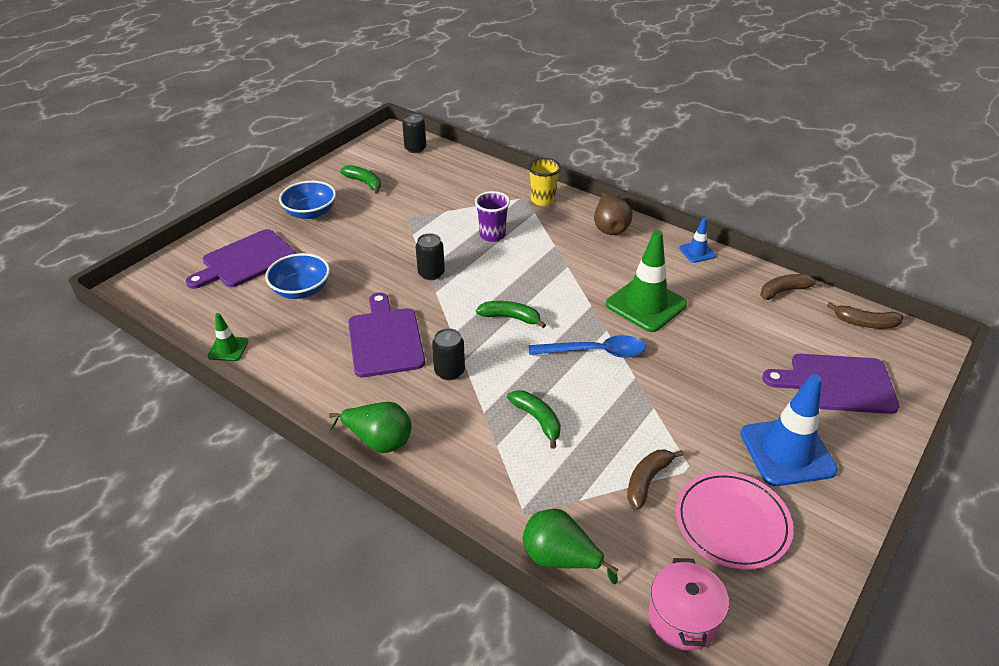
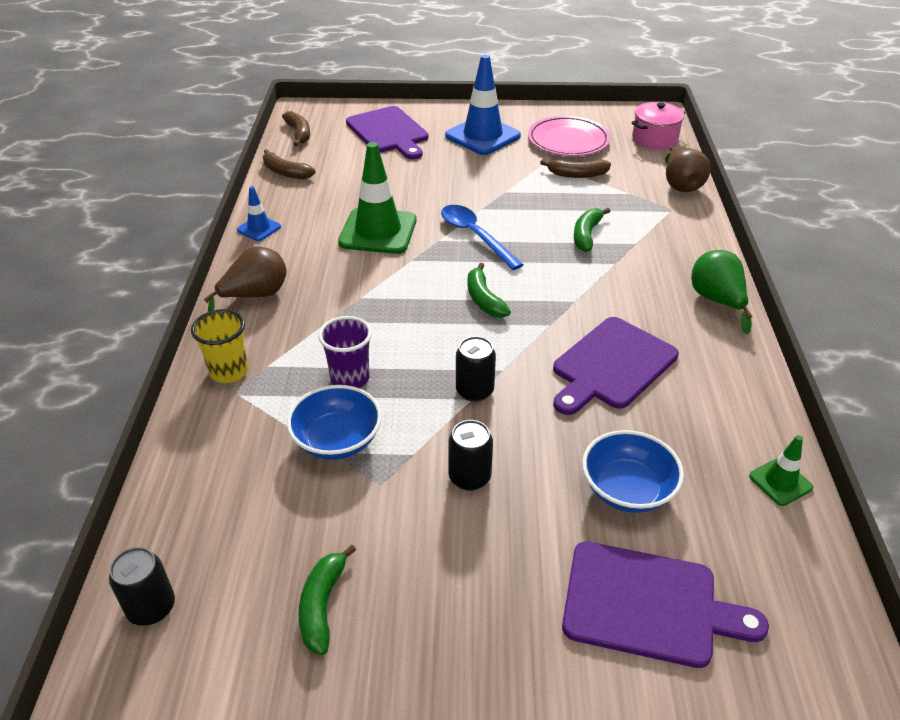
camera: 125 degrees left, 0 degrees up
(310, 212) = (467, 617): blue bowl -> blue bowl (337, 440)
(449, 371) = (597, 302): black can -> black can (469, 477)
(560, 558) = (681, 185): green pear -> brown pear

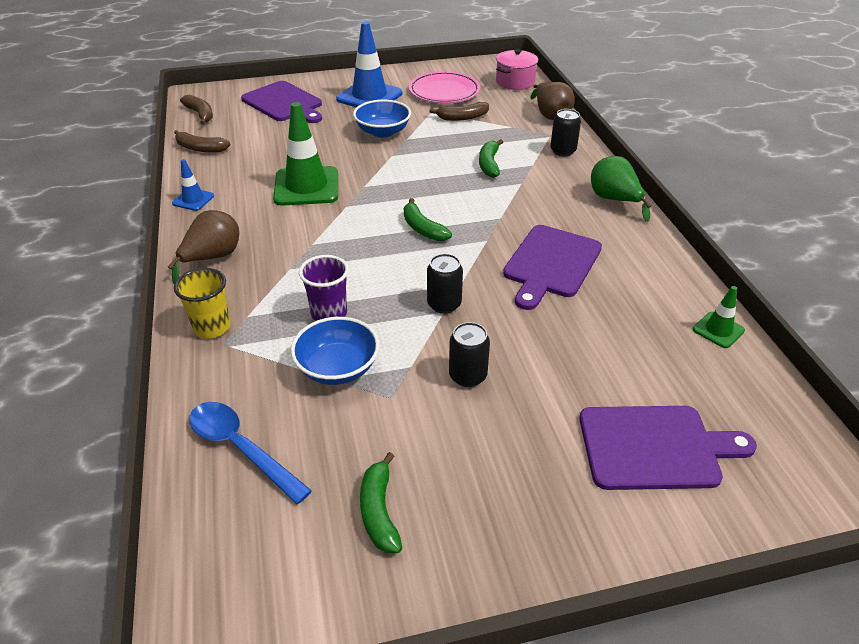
camera: 15 degrees left, 0 degrees up
(151, 607) = (216, 551): black can -> black can (563, 151)
(475, 236) = (395, 178): blue spoon -> blue spoon (241, 448)
(627, 490) = (602, 360): blue bowl -> blue bowl (383, 132)

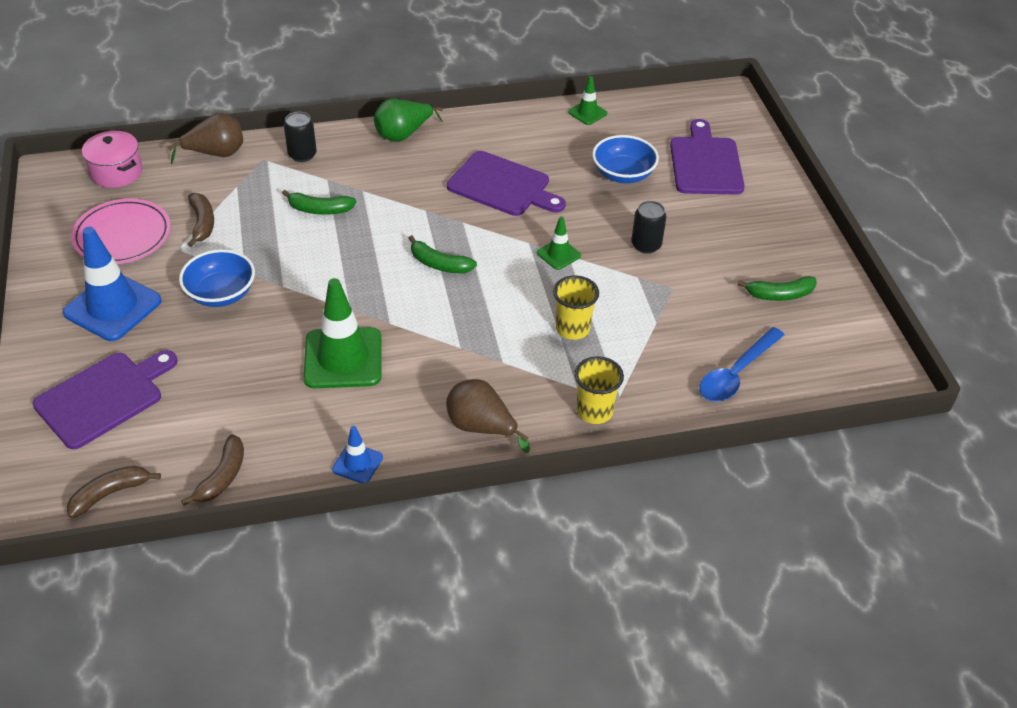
camera: 90 degrees left, 5 degrees up
(329, 313) = (572, 329): purple cup -> yellow cup
(338, 368) = (643, 320): blue bowl -> blue bowl (623, 174)
(423, 228) = (439, 264): green banana -> green banana turned 60 degrees clockwise
(444, 304) = (558, 254): black can -> green traffic cone

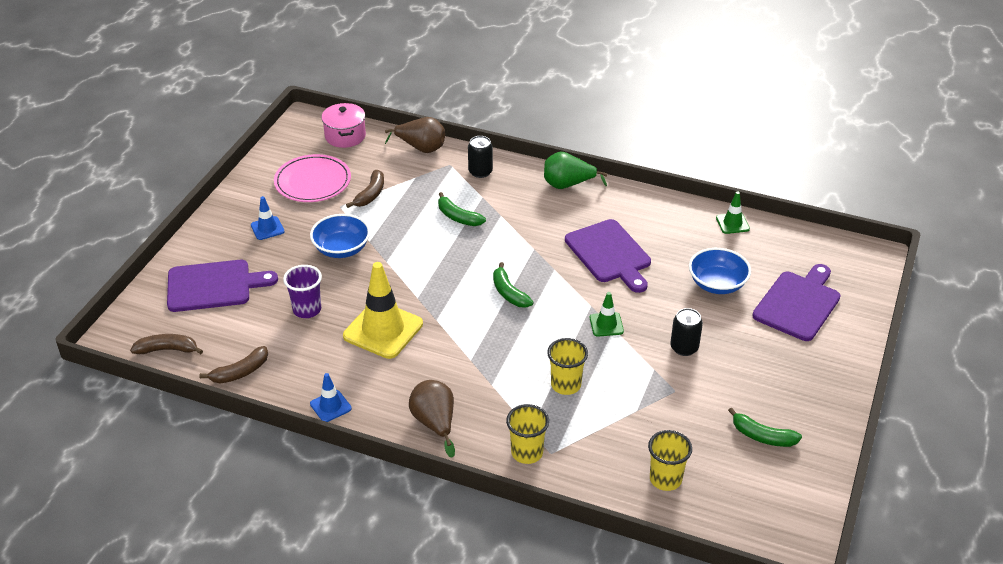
camera: 35 degrees right, 5 degrees down
(113, 307) = (267, 228): blue traffic cone -> blue traffic cone, size x0.49
(239, 375) = (307, 310): none -> purple cup
(343, 358) = (383, 330): green traffic cone -> yellow traffic cone
(736, 373) = (665, 479): blue spoon -> yellow cup

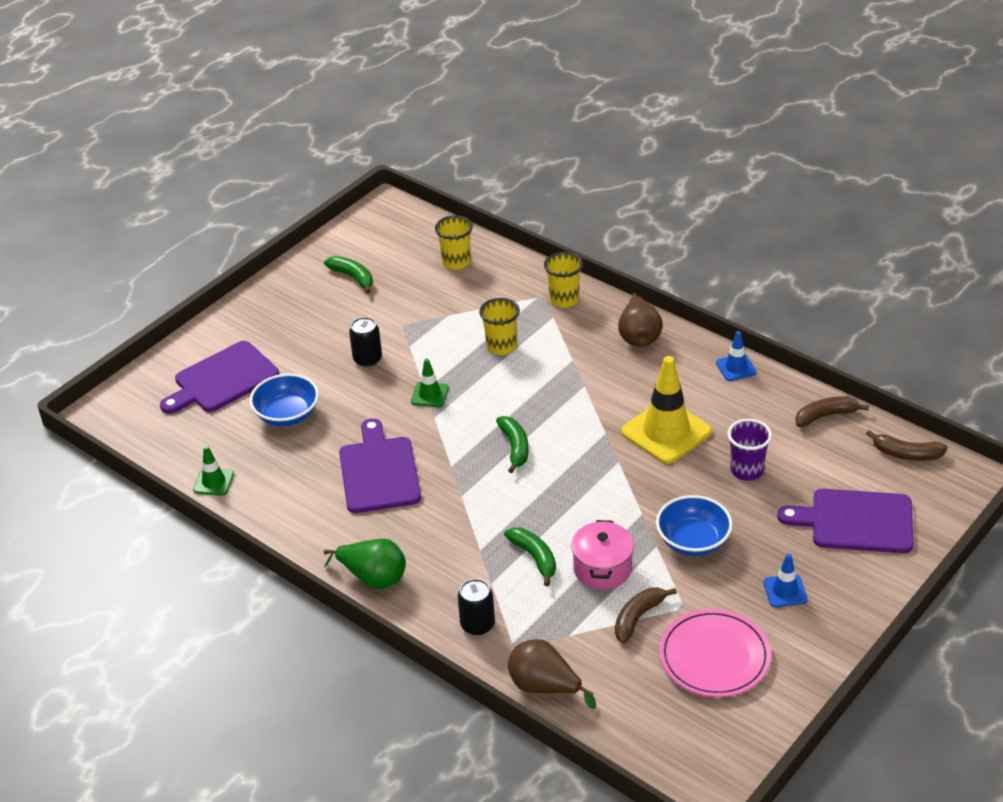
camera: 160 degrees left, 0 degrees up
(345, 136) = (652, 737): pink pot -> pink pot (602, 568)

